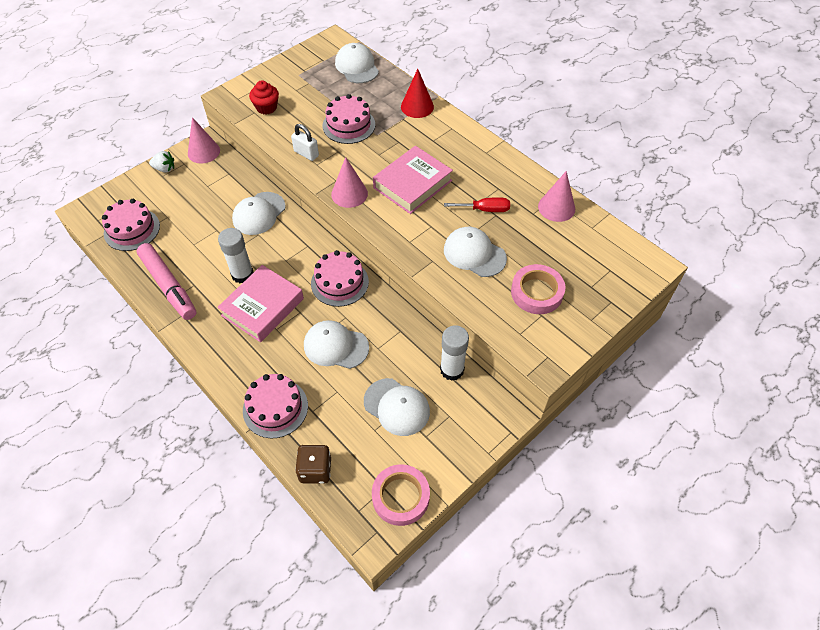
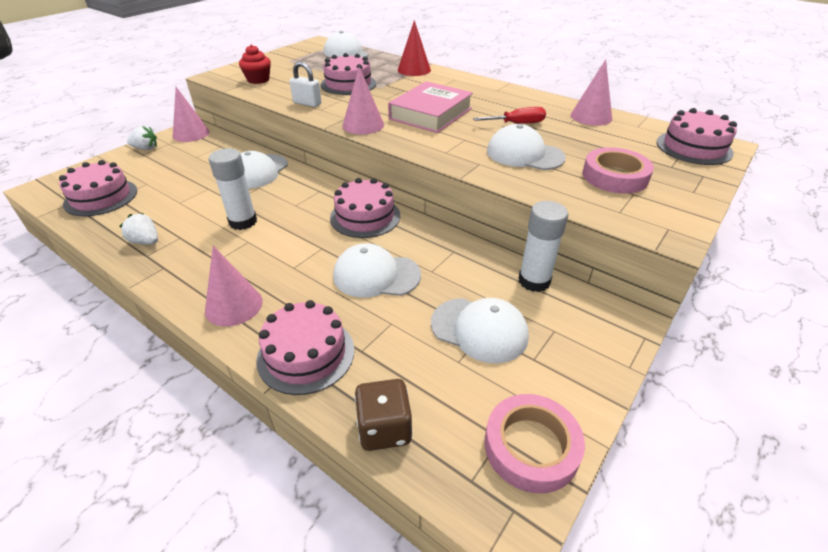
camera: 10 degrees left, 15 degrees down
(169, 286) = (146, 242): pink marker -> white strawberry
(231, 359) = (234, 305): none -> pink cone
(263, 307) = (272, 248): pink book -> none
(625, 264) = (693, 147): none -> pink cake

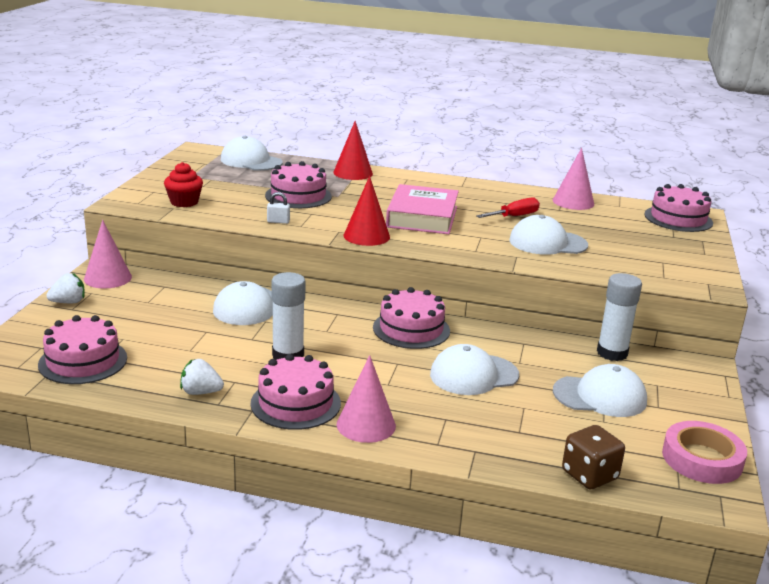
camera: 25 degrees left, 15 degrees down
(306, 354) = (475, 444): pink cake -> pink cake (295, 403)
(307, 103) = (278, 221): white padlock -> white padlock, size x0.66
(363, 125) = (366, 236): pink cone -> red cone
(615, 176) = (637, 250): pink tape -> none

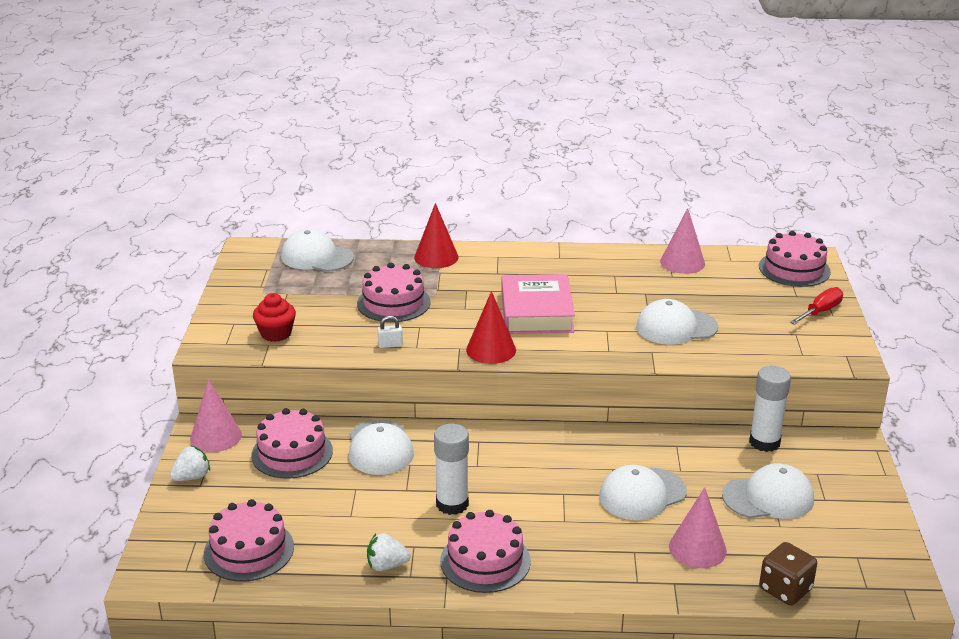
camera: 10 degrees left, 5 degrees up
(366, 425) = (562, 573): pink cone -> pink cone (697, 548)
(411, 329) = (560, 448): pink cake -> pink cake (292, 453)
(514, 216) = (630, 294): red screwdriver -> red screwdriver (820, 311)
(702, 459) = (879, 552): pink tape -> none

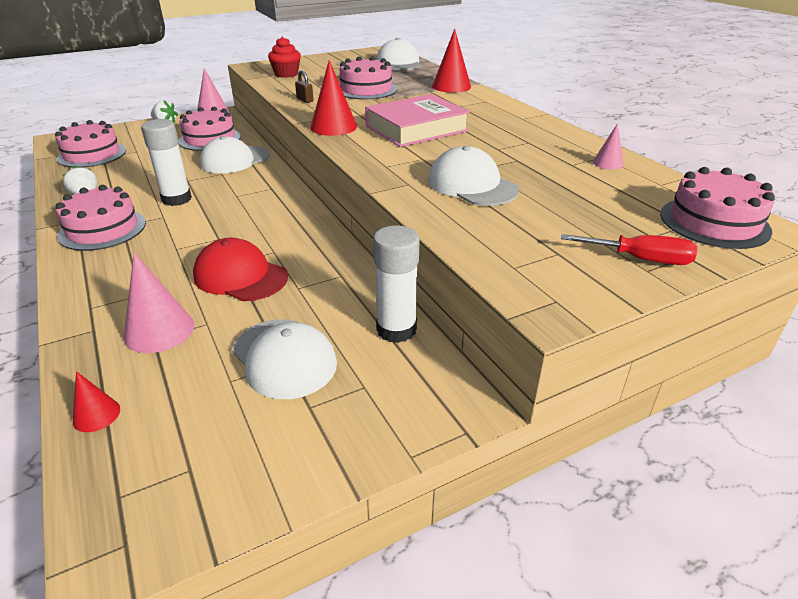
camera: 60 degrees right, 5 degrees up
(390, 345) = (305, 100): white padlock -> brown padlock
(642, 494) = (240, 276): white cap -> red cap
(682, 262) = (608, 163): pink cone -> pink cone, size x0.55
(785, 589) = (96, 415): brown dice -> red cone

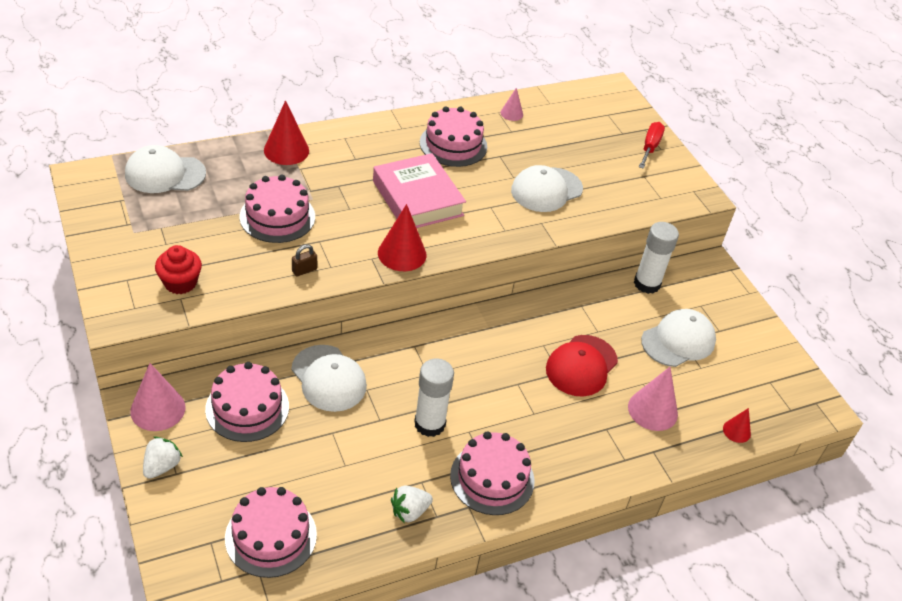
camera: 90 degrees left, 10 degrees up
(714, 222) = (605, 103): pink cake -> pink cake (453, 144)

